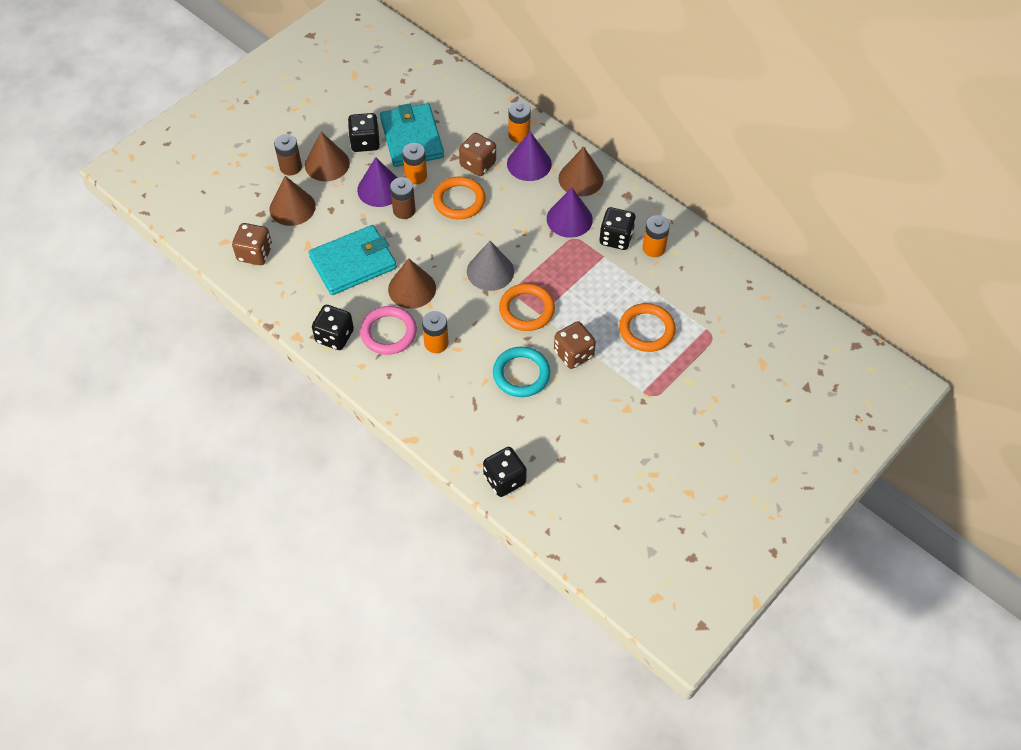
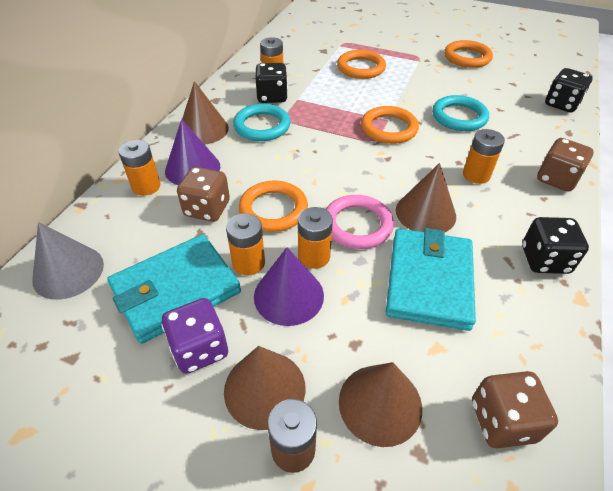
camera: 110 degrees left, 10 degrees down
(353, 263) = (429, 280): turquoise wallet -> turquoise wallet turned 60 degrees clockwise
(365, 142) = (199, 349): black dice -> purple dice
(388, 332) = (496, 214): pink ring -> pink ring (357, 225)
(404, 210) = (314, 256): brown battery -> orange battery
(490, 271) = (360, 161): grey cone -> grey cone (68, 271)
(569, 219) = (262, 126): purple cone -> turquoise ring
(573, 354) = (414, 95): brown dice -> brown dice (556, 179)
(634, 445) = (467, 57): none -> orange ring

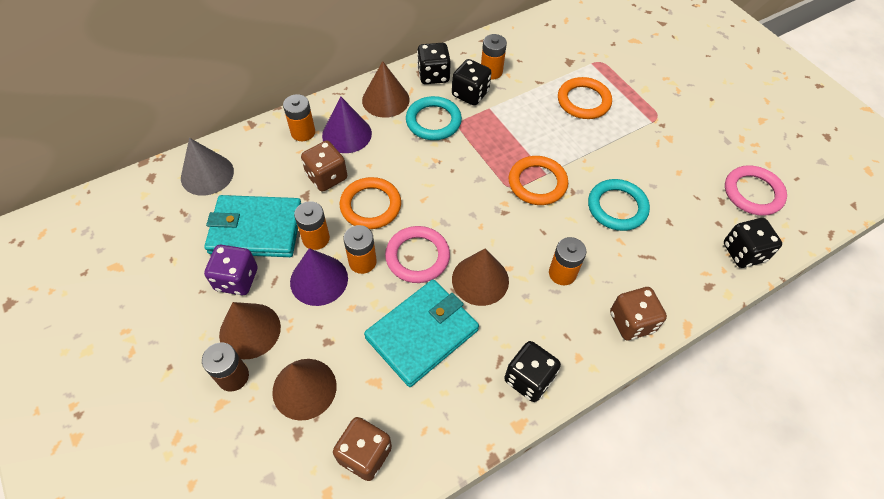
camera: 35 degrees right, 10 degrees up
(228, 97) = (433, 75): none -> black dice
(467, 57) = (710, 143): orange ring -> none
(524, 71) = (753, 193): none -> pink ring

